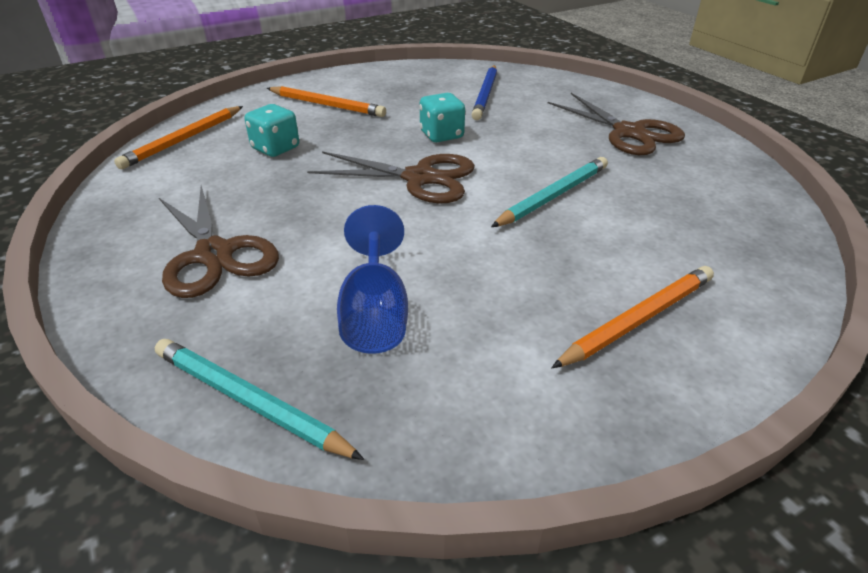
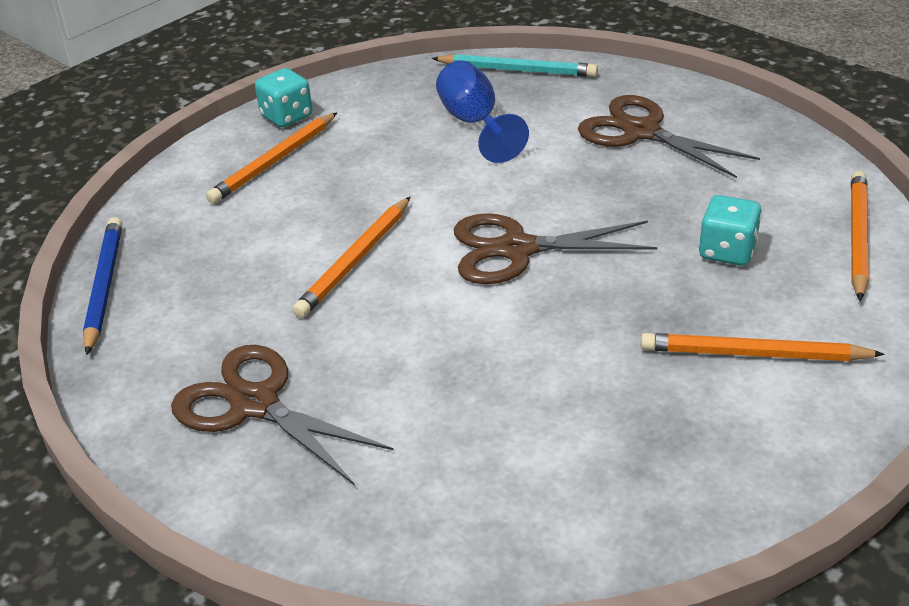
camera: 165 degrees right, 0 degrees up
(441, 135) = (531, 328): turquoise dice -> turquoise dice (286, 117)
(485, 95) = (512, 455): blue pencil -> blue pencil (104, 286)
(553, 196) = (355, 260): turquoise pencil -> orange pencil

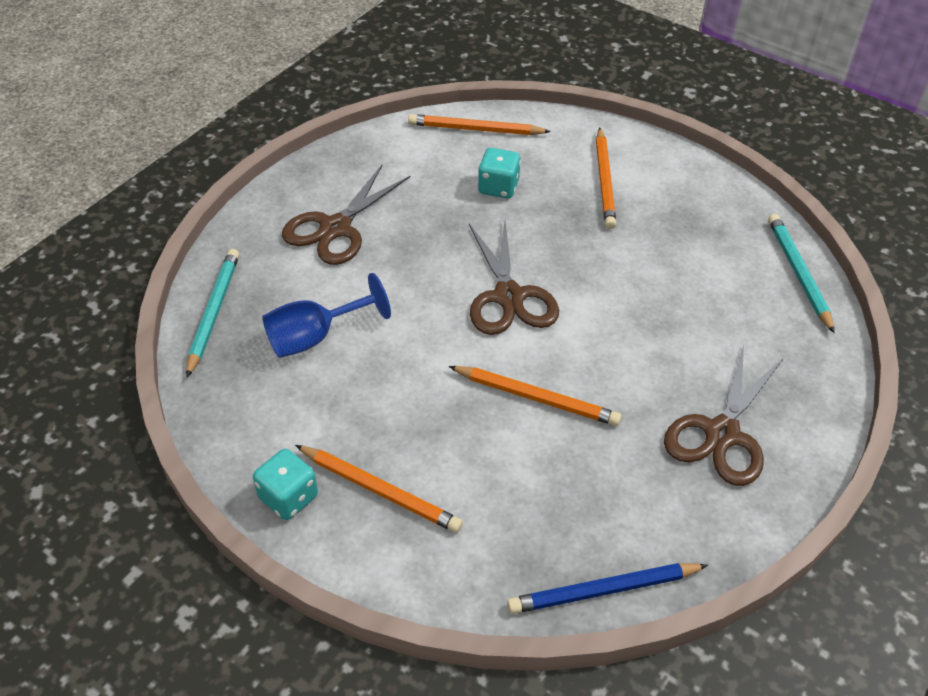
camera: 100 degrees left, 10 degrees up
(534, 552) = (798, 273): none -> turquoise pencil

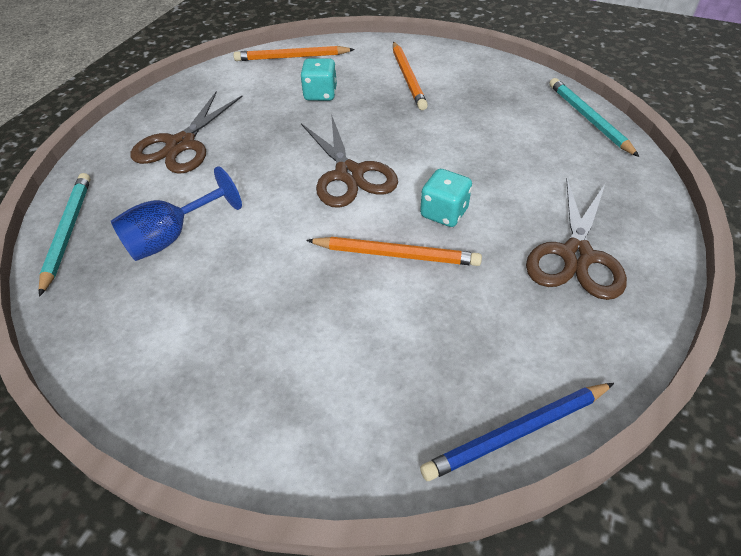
camera: 10 degrees left, 0 degrees up
(288, 497) = (159, 399): turquoise dice -> turquoise dice (444, 213)
(380, 491) = (258, 373): orange pencil -> none

